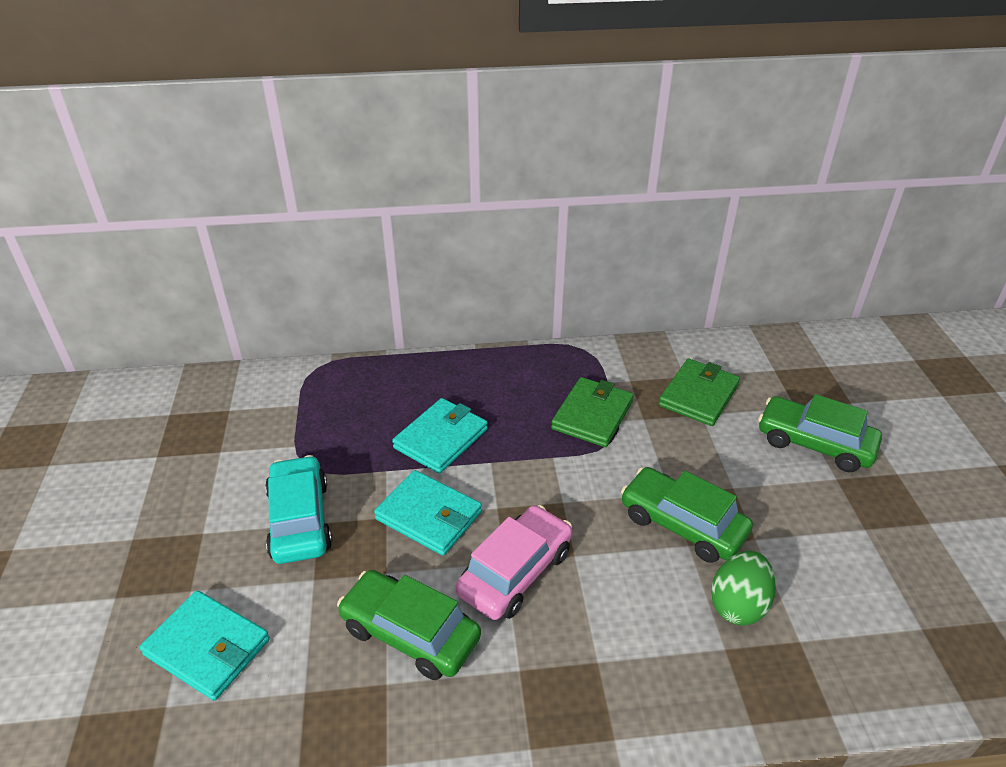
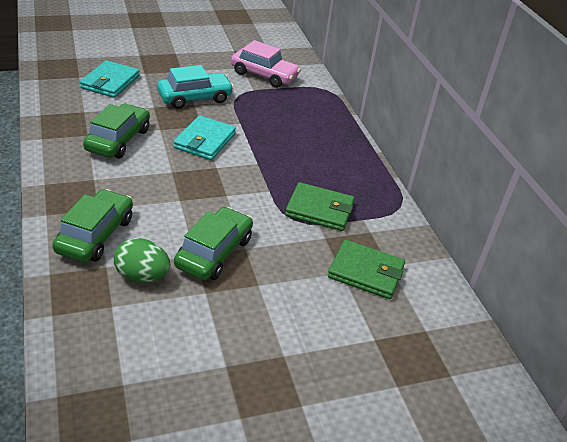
camera: 75 degrees right, 0 degrees up
(441, 438) = (274, 141): turquoise wallet -> none
(515, 572) = (163, 175): pink car -> pink car (264, 75)
(814, 443) = (326, 346): green car -> green car (95, 235)

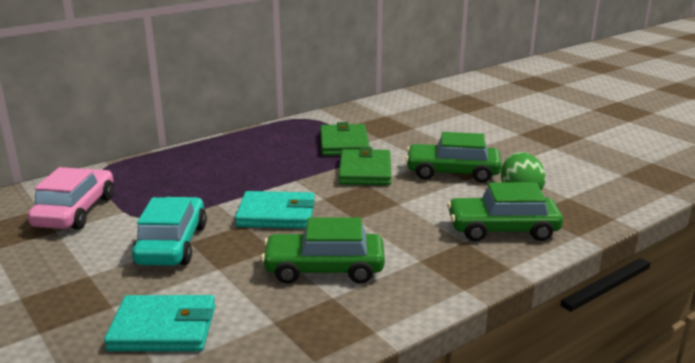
camera: 105 degrees left, 15 degrees down
(195, 98) = (172, 244): turquoise car -> turquoise car turned 45 degrees clockwise
(366, 272) = (403, 120): green wallet -> green wallet (365, 171)

